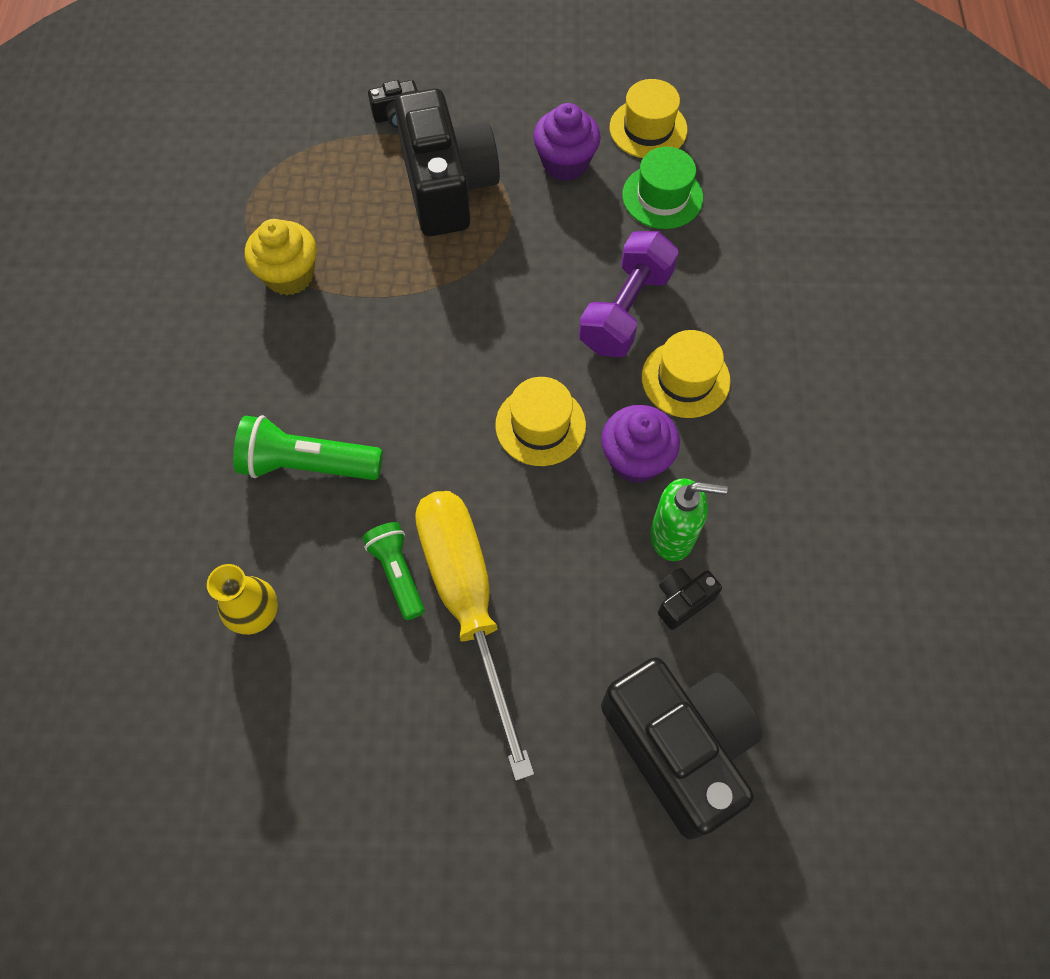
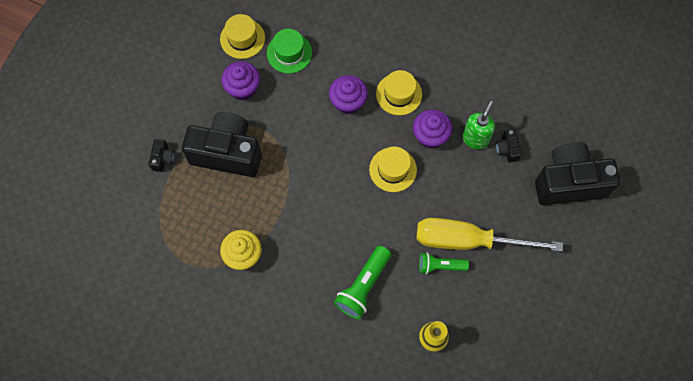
camera: 65 degrees left, 5 degrees up
(626, 310) = (348, 102): purple dumbbell -> purple cupcake

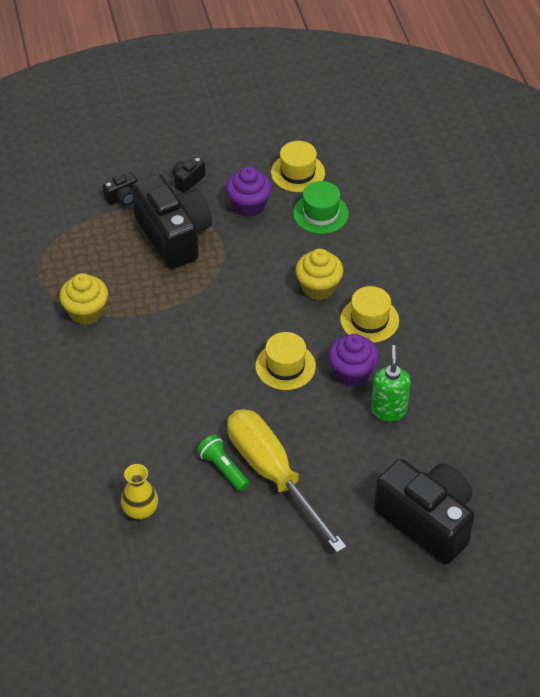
camera: 50 degrees right, 20 degrees down
(348, 102) = (318, 287): purple cupcake -> yellow cupcake
(363, 286) = (142, 420): green flashlight -> none
(475, 139) = (389, 410): green soap dispenser -> green soap dispenser turned 75 degrees counterclockwise
(507, 149) = (406, 444): black camera -> black camera (187, 180)

